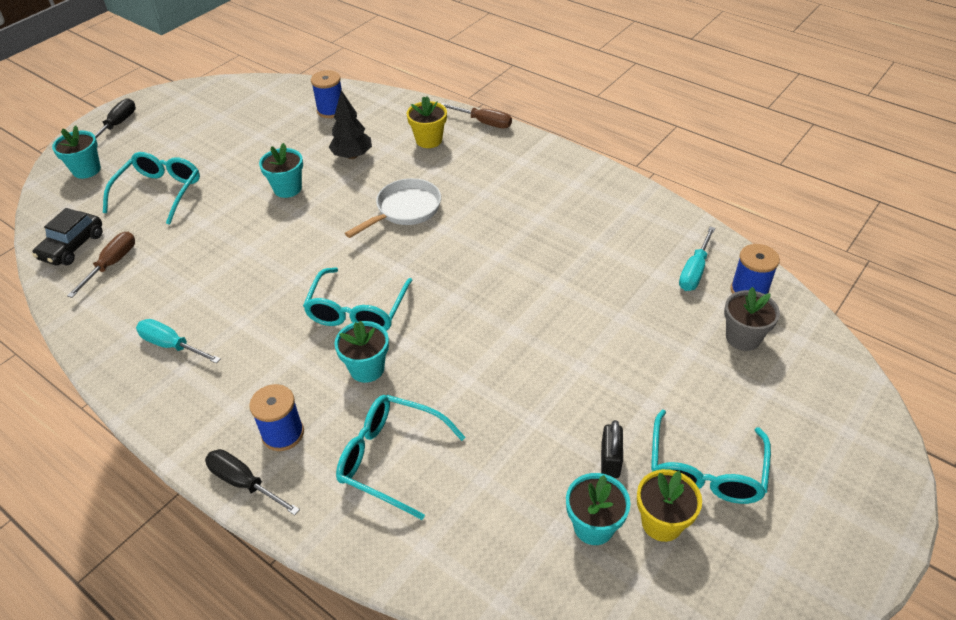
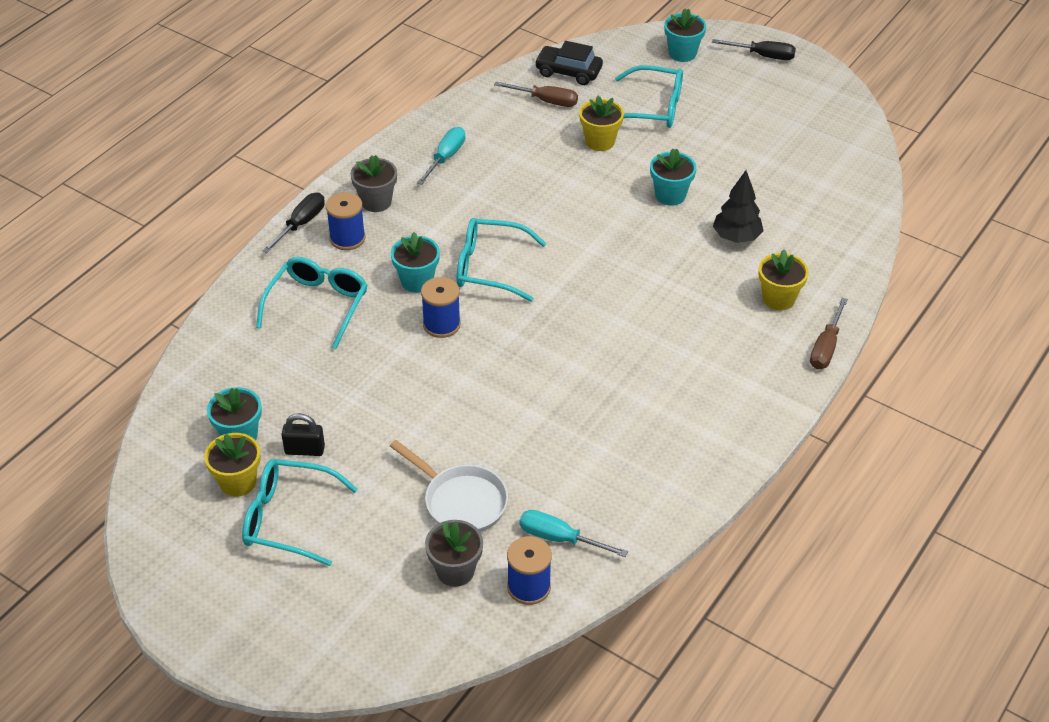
camera: 85 degrees right, 0 degrees up
(194, 228) = (600, 141): none -> yellow flower pot
(227, 407) = (376, 202): none -> grey flower pot
(331, 110) = (824, 210): blue spool -> blue spool (441, 324)
(405, 210) = (644, 288): white pan -> white pan (460, 501)

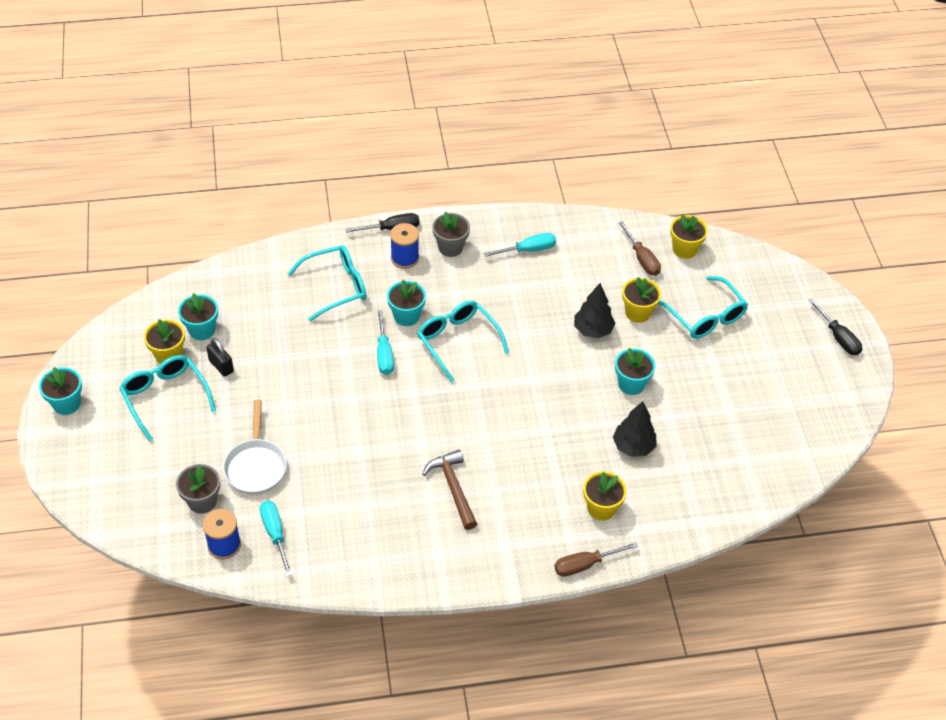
camera: 45 degrees right, 5 degrees up
(441, 324) = (384, 354): blue spool -> turquoise screwdriver
(568, 72) = (684, 249): black car -> yellow flower pot
(584, 179) = (592, 330): none -> black tree
(650, 377) = (453, 488): none -> brown hammer
(682, 53) = (782, 293): turquoise flower pot -> turquoise flower pot (66, 404)

